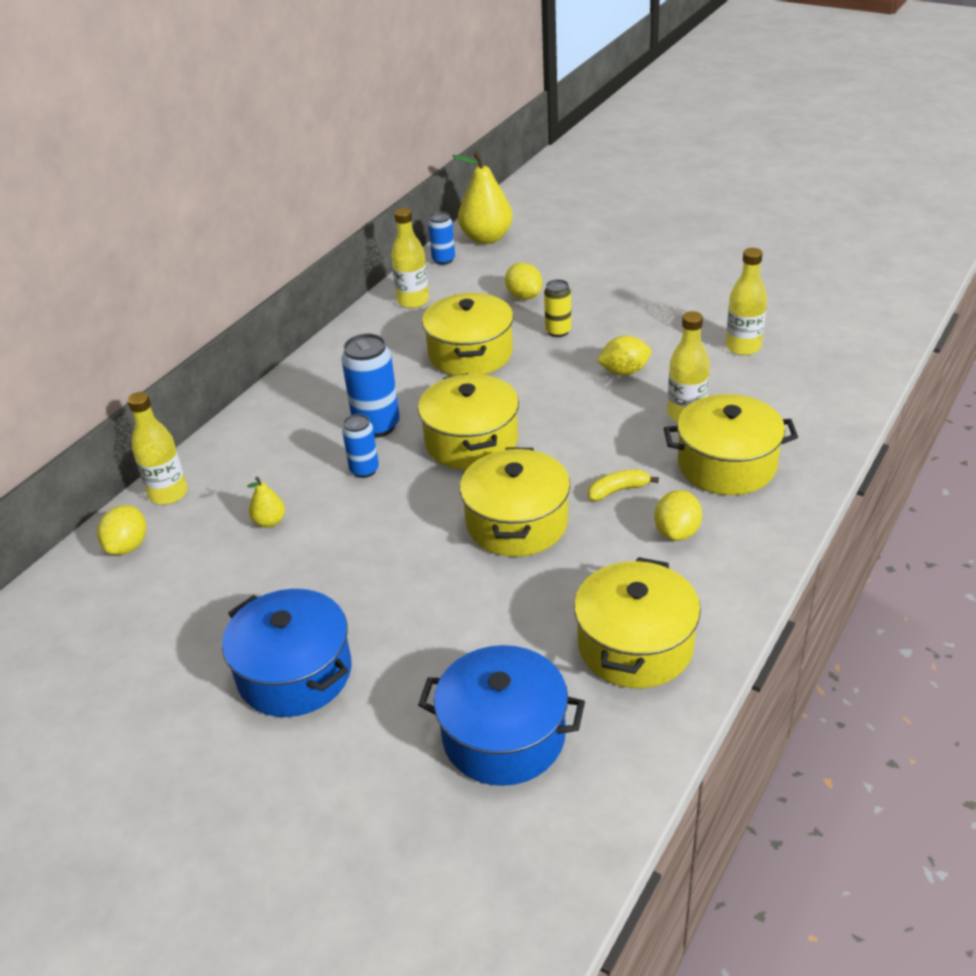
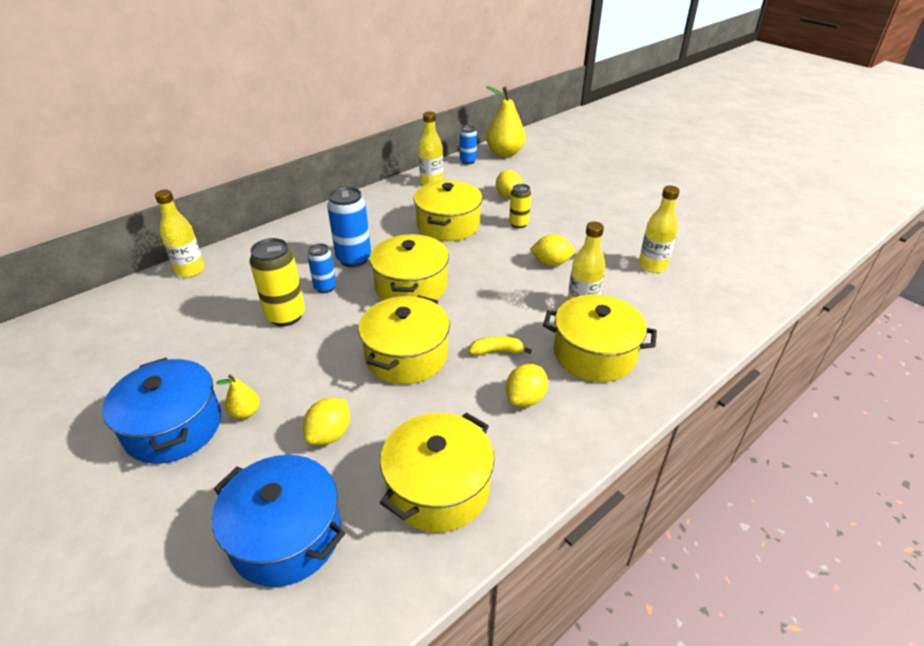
camera: 15 degrees right, 0 degrees up
(128, 546) = (139, 299): yellow lemon -> yellow lemon (329, 434)
(269, 522) = (238, 307): yellow pear -> yellow pear (245, 412)
(338, 516) = (285, 316): none -> yellow can

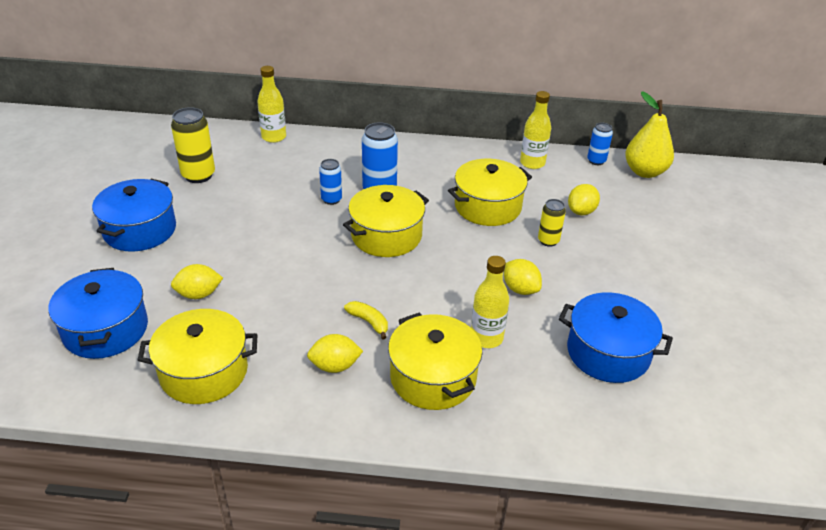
camera: 45 degrees right, 0 degrees up
(245, 412) = (180, 248): yellow pear -> none
(285, 316) = (281, 203): yellow can -> yellow can (198, 175)
(406, 356) = (309, 281): yellow pot -> none
(652, 266) = (608, 353): yellow bottle -> blue pot

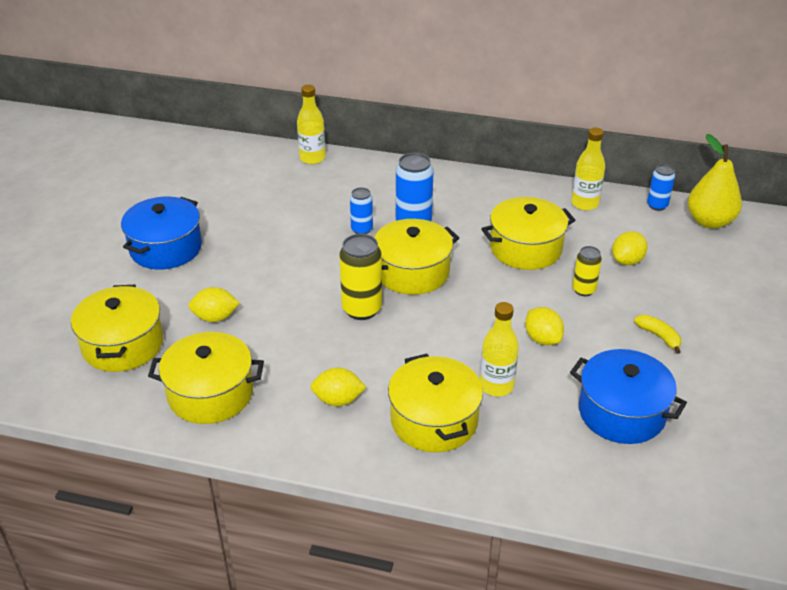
camera: 10 degrees right, 0 degrees up
(105, 329) = (123, 344): blue pot -> yellow pot
(198, 175) = (230, 195): yellow can -> yellow can (362, 309)
(369, 322) = (379, 359): yellow banana -> yellow banana (659, 336)

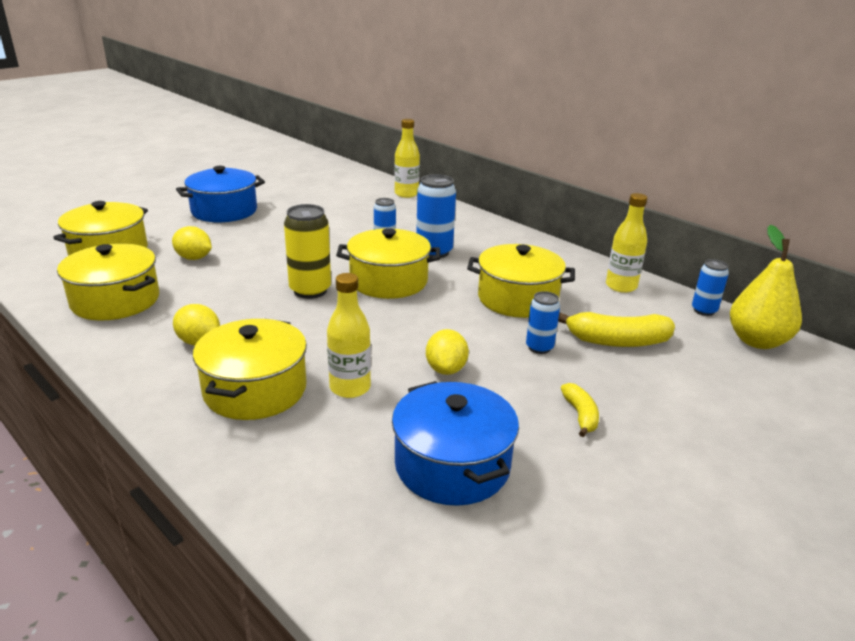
camera: 30 degrees right, 10 degrees down
(583, 290) = (539, 347): yellow can -> blue can
(627, 261) = (617, 341): yellow lemon -> yellow banana

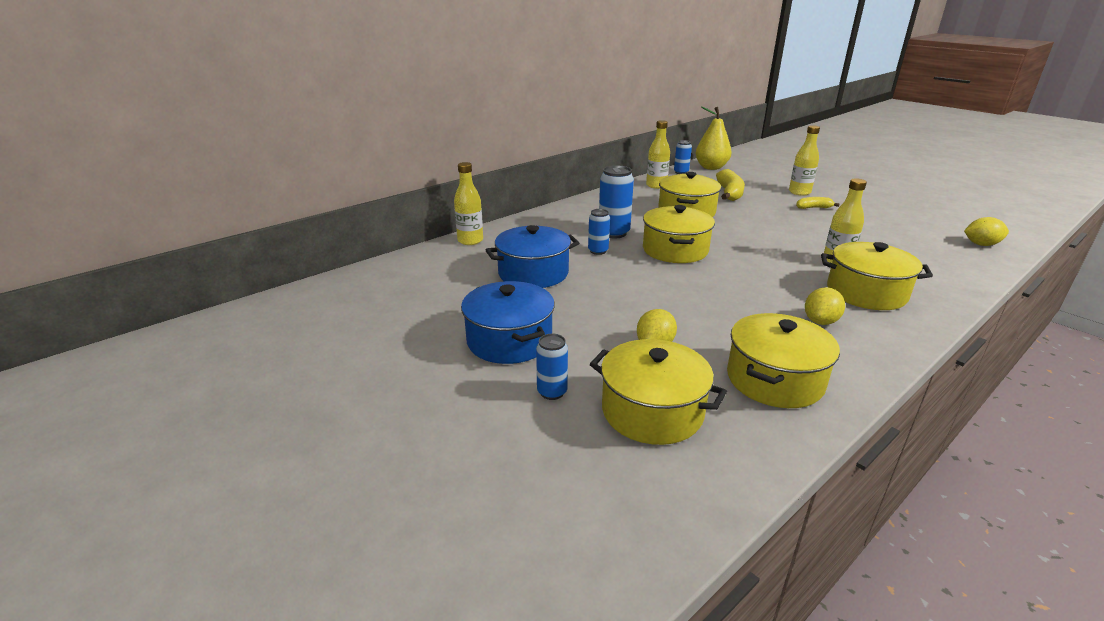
camera: 85 degrees left, 0 degrees up
(310, 290) = (705, 280): yellow can -> none
(446, 369) = (792, 235): yellow lemon -> yellow lemon (981, 244)
(452, 465) = (885, 237): blue pot -> blue pot (533, 273)
(539, 347) = (749, 211): blue can -> blue can (552, 392)
(665, 416) = (799, 192): none -> yellow bottle

